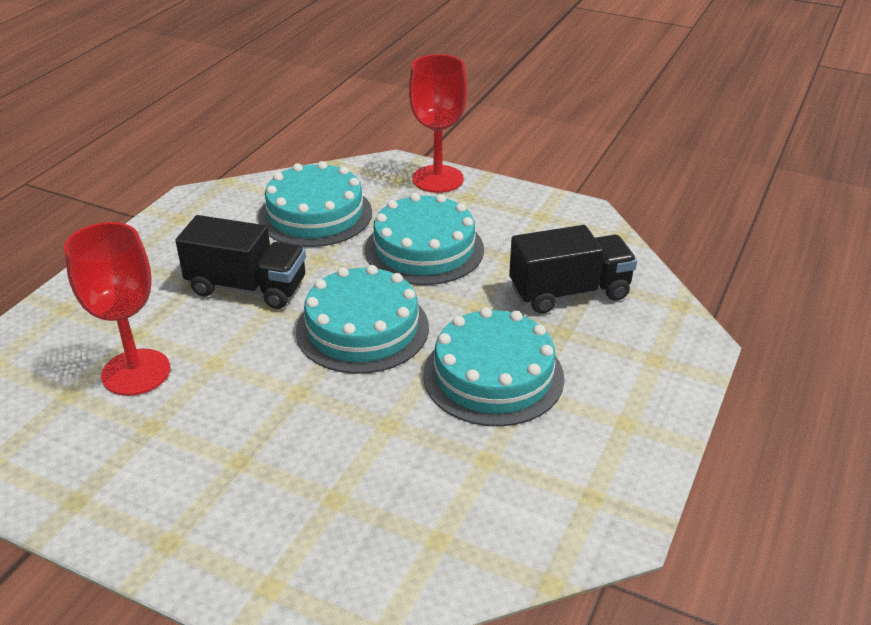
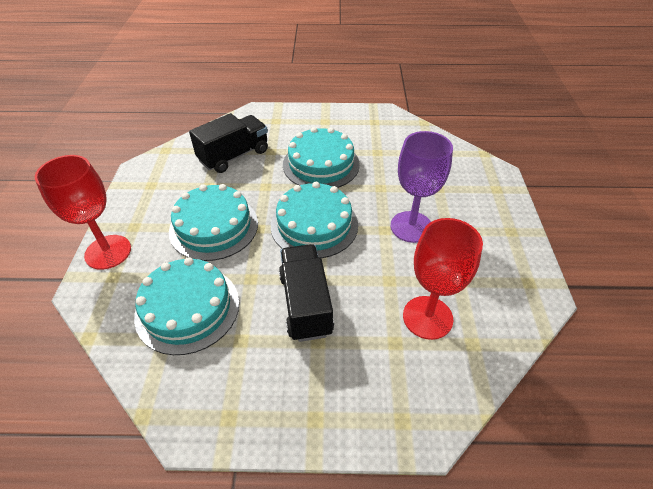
camera: 115 degrees left, 10 degrees up
(280, 422) = (411, 227): none -> purple goblet
(569, 292) = (234, 156): black truck -> black truck turned 90 degrees clockwise

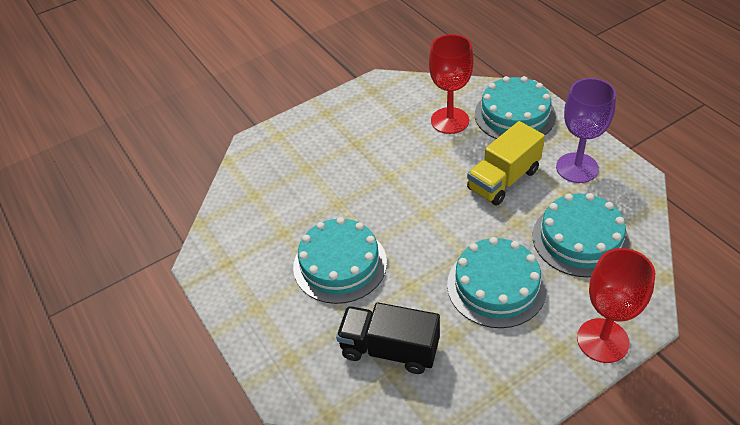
camera: 120 degrees left, 0 degrees up
(305, 303) = (503, 180): black truck -> yellow truck
(314, 225) = (425, 220): turquoise cake -> turquoise cake (514, 115)
(411, 227) = (371, 163): purple goblet -> purple goblet (577, 168)

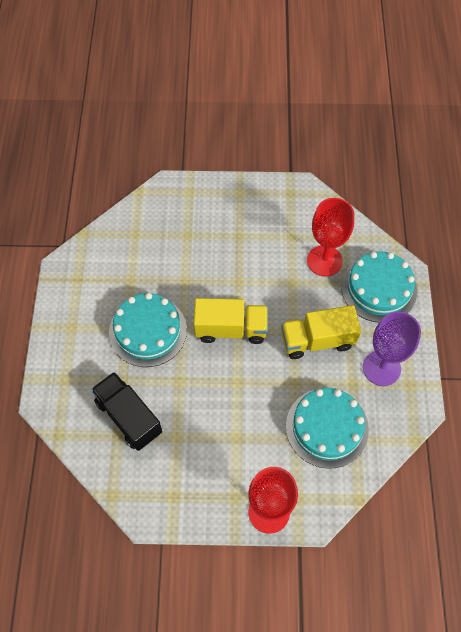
camera: 30 degrees right, 15 degrees up
(418, 216) = (231, 329): none -> yellow truck
(496, 286) = (235, 421): turquoise cake -> none

